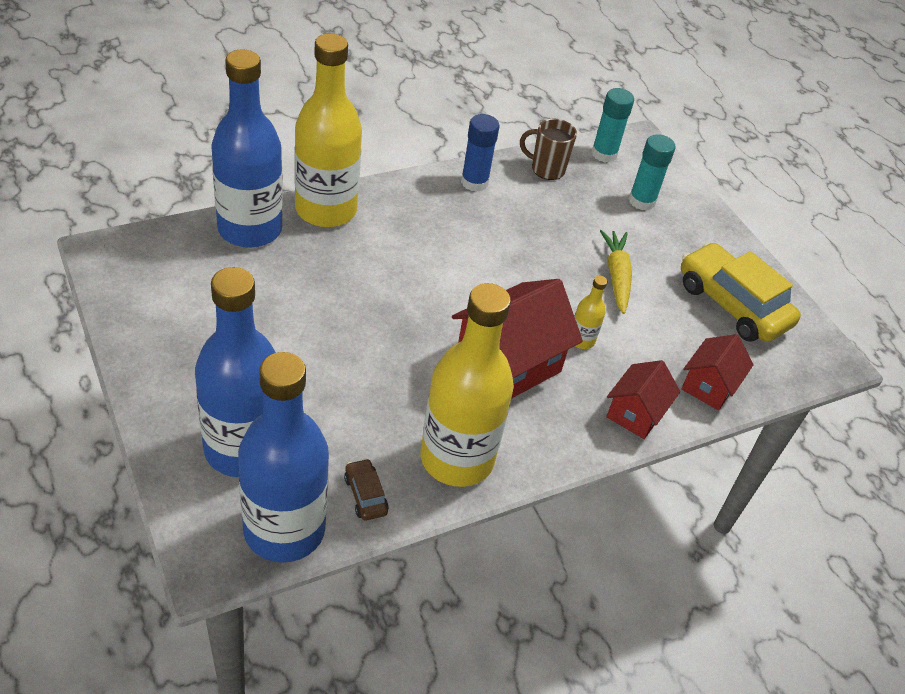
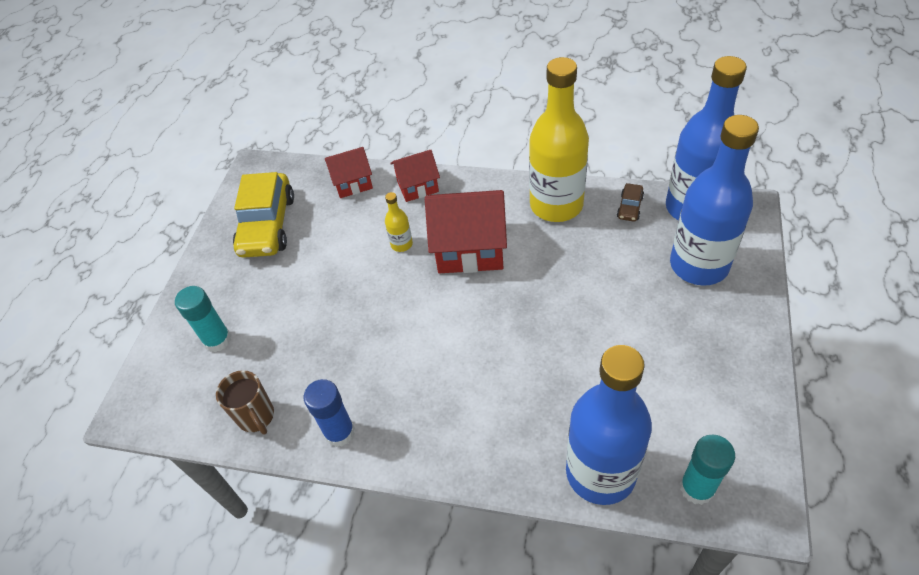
camera: 130 degrees left, 5 degrees up
(326, 210) = (510, 464): yellow bottle -> none
(604, 154) = (183, 410): turquoise glue stick -> turquoise glue stick (697, 488)
(616, 276) = (321, 281): yellow carrot -> none

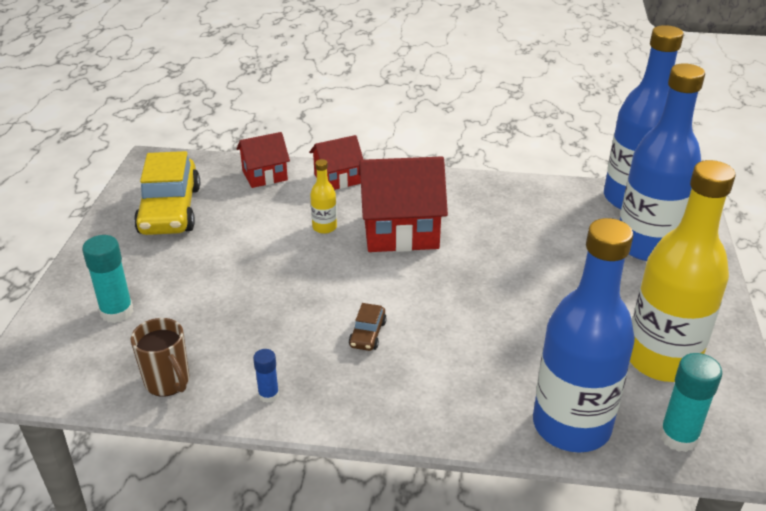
camera: 10 degrees left, 15 degrees down
(339, 432) = (268, 395): blue glue stick -> blue glue stick, size x0.58
(556, 205) = (489, 196): yellow bottle -> yellow bottle (661, 360)
(630, 207) = (567, 198): brown car -> brown car (367, 334)

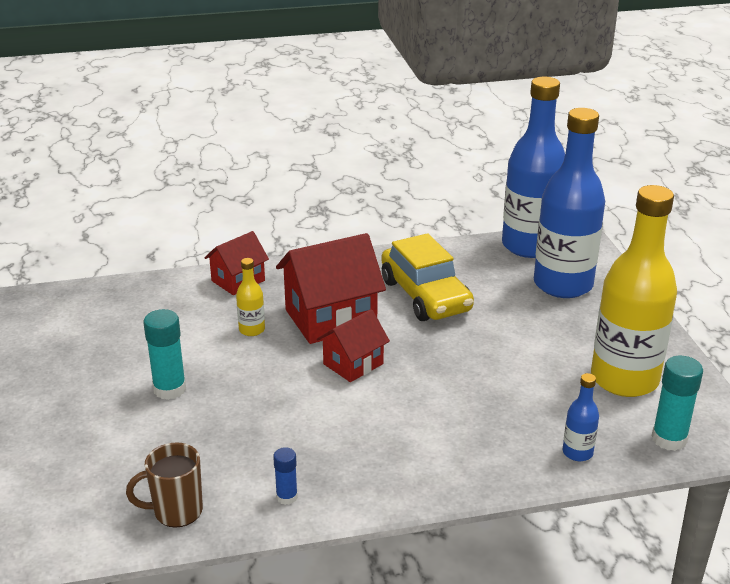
camera: 20 degrees left, 5 degrees down
(117, 312) = (78, 459): turquoise glue stick -> turquoise glue stick (169, 389)
(168, 382) = (176, 511): brown mug -> brown mug turned 135 degrees clockwise
(170, 210) = (75, 346): yellow car -> yellow car (425, 296)
(265, 175) = (159, 292): red house -> red house (353, 364)
(367, 334) = (352, 419): brown car -> none
(571, 425) = (577, 452): blue bottle -> blue bottle, size x0.41

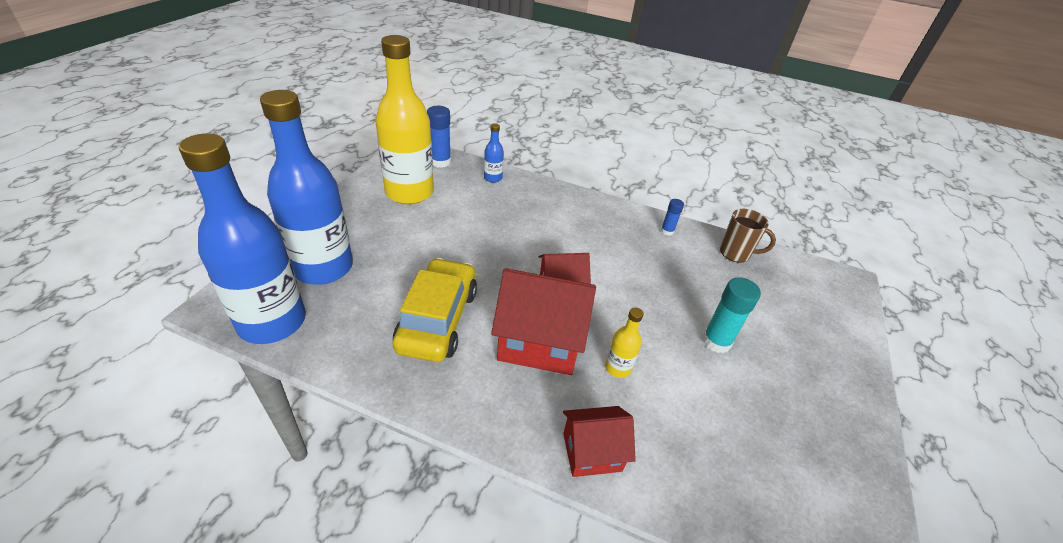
camera: 150 degrees left, 10 degrees up
(669, 439) = (440, 162): turquoise glue stick -> blue glue stick

